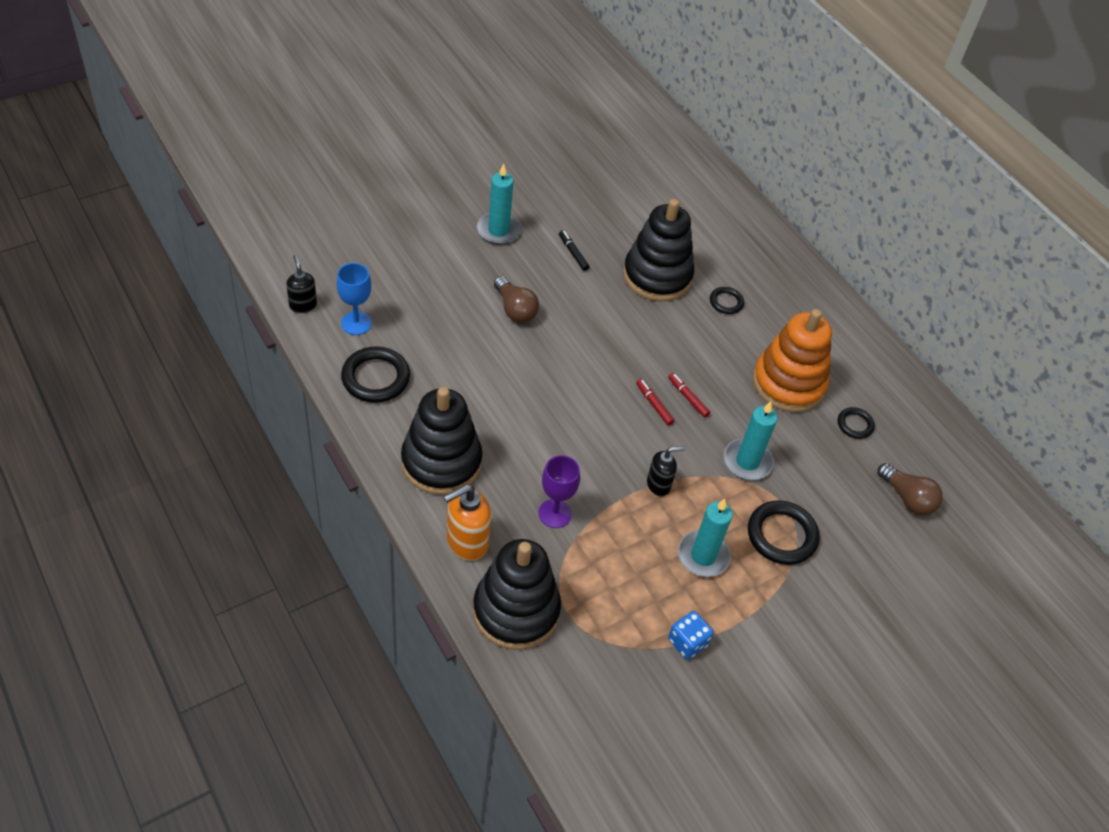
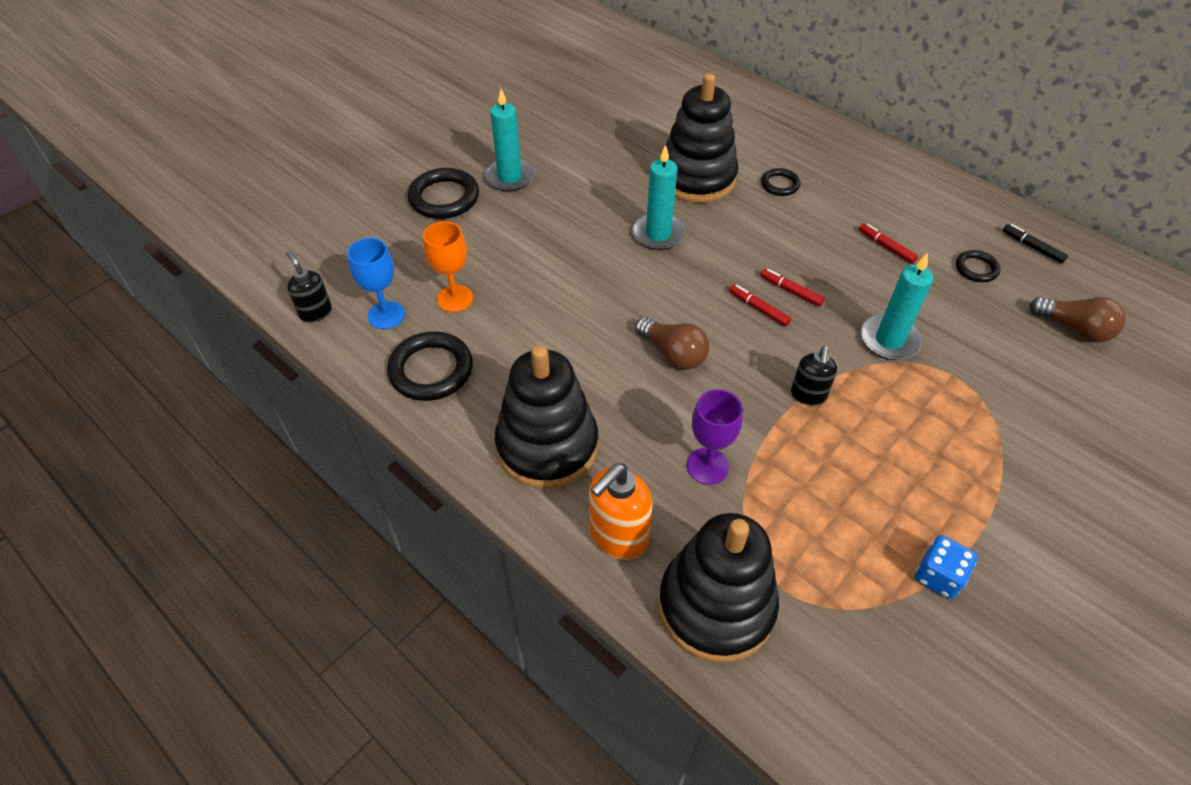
camera: 10 degrees left, 0 degrees up
(414, 325) = (455, 298): none -> orange goblet
(515, 309) = (561, 251): brown light bulb -> brown light bulb (673, 353)
(573, 253) = (599, 179): black marker -> black marker (1032, 247)
(659, 485) = (808, 395): black soap dispenser -> black soap dispenser turned 135 degrees clockwise
(703, 556) = (899, 462): turquoise candle -> turquoise candle (658, 234)
(781, 535) = (971, 411): black ring -> black ring (444, 198)
(788, 383) = (886, 246): orange stacking toy -> red marker

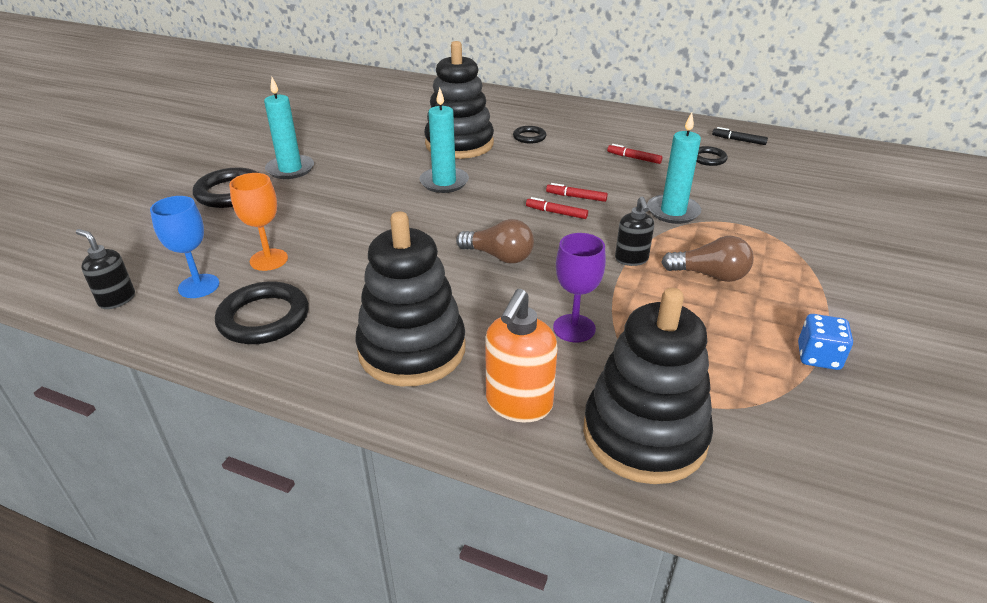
camera: 20 degrees left, 15 degrees down
(1074, 328) = (801, 179): brown light bulb -> brown light bulb (710, 275)

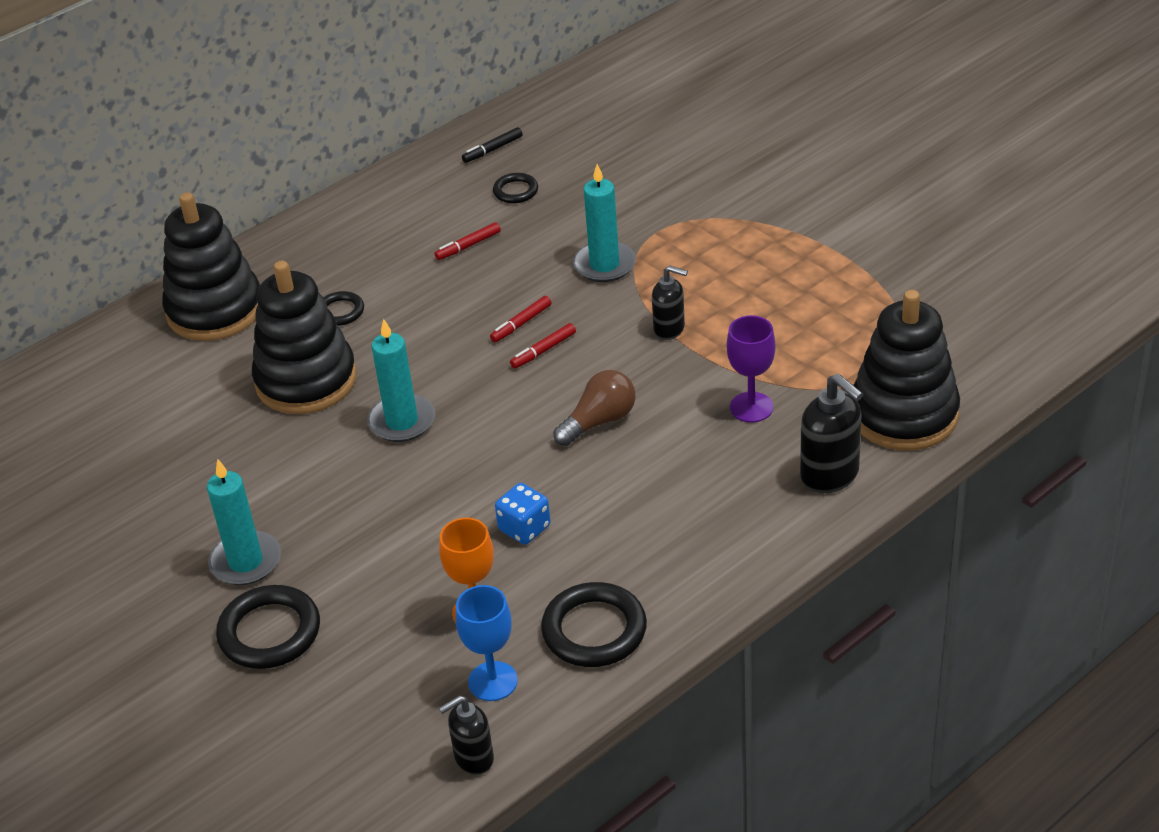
camera: 60 degrees left, 5 degrees up
(412, 349) = (716, 526): black stacking toy -> black stacking toy (215, 310)
(518, 404) = (830, 475): orange soap dispenser -> black soap dispenser
(710, 275) = (729, 289): brown light bulb -> none
(818, 357) = (874, 279): blue dice -> blue dice (524, 528)

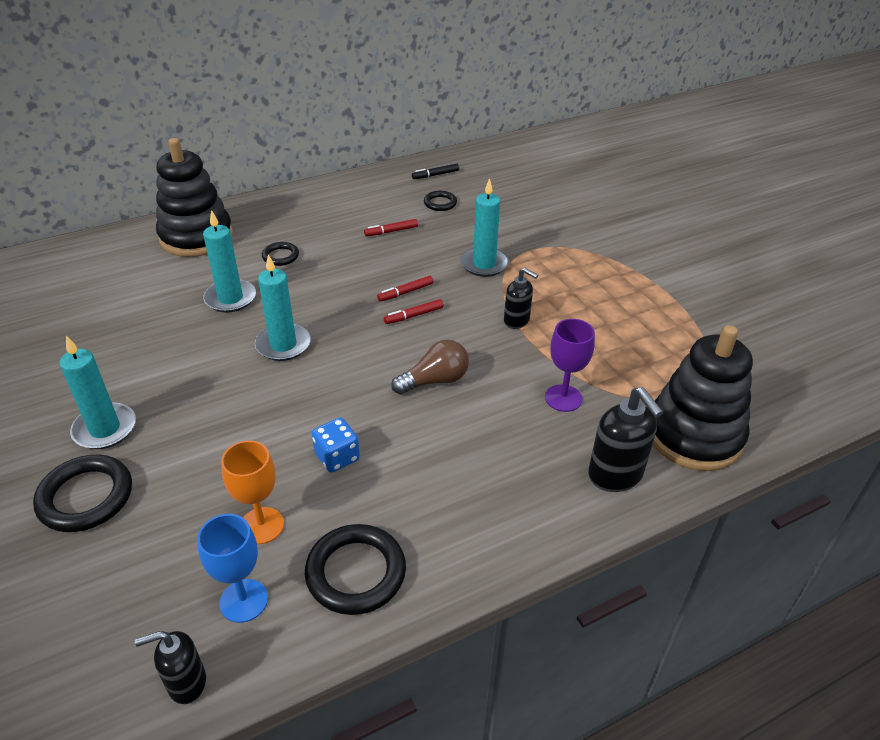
camera: 10 degrees right, 0 degrees up
(306, 380) = (230, 298): black stacking toy -> turquoise candle

